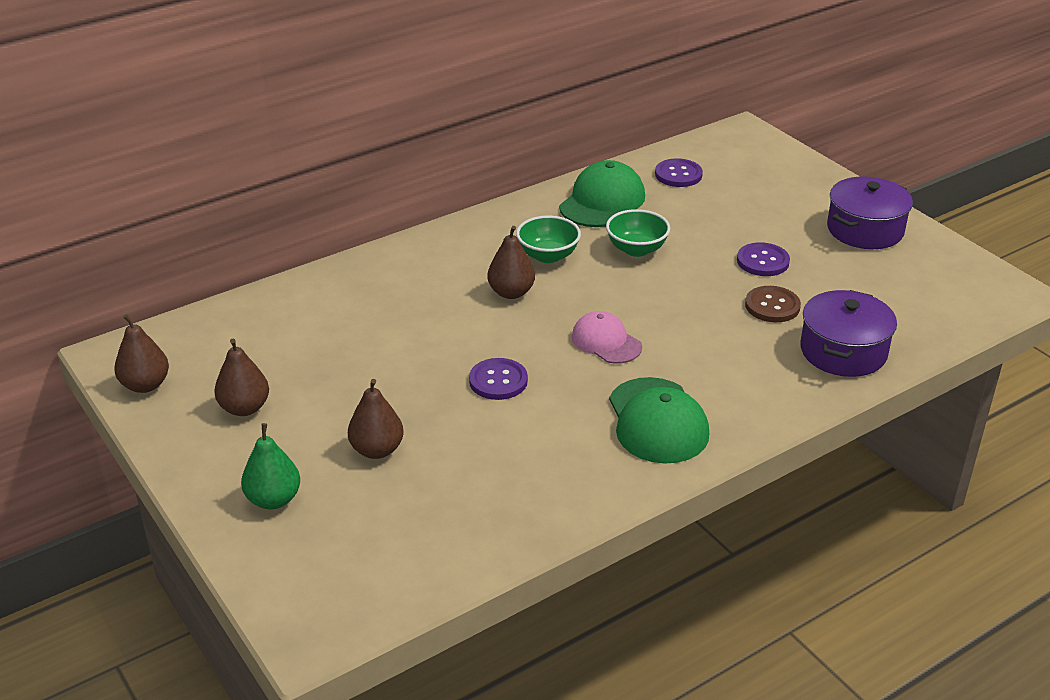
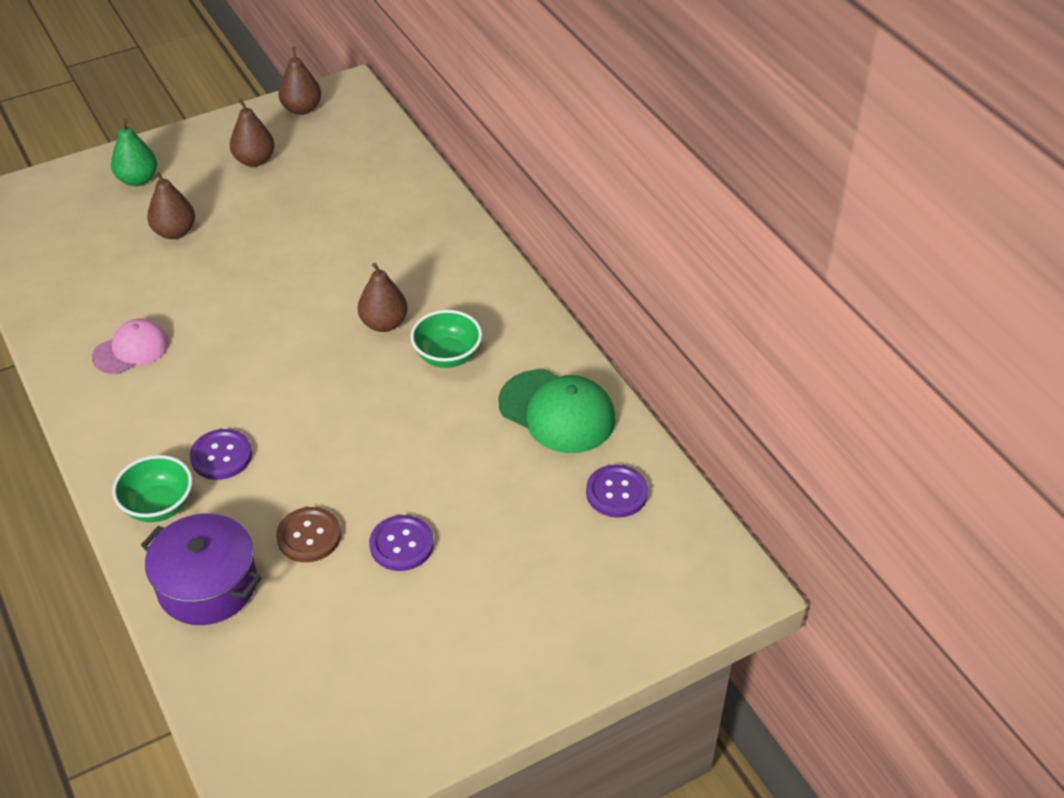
camera: 95 degrees right, 10 degrees up
(498, 381) = (243, 307): purple button -> purple button (221, 456)
(606, 342) = (281, 387): pink cap -> pink cap (131, 350)
(636, 249) = (448, 430): green bowl -> green bowl (158, 506)
(657, 421) = (147, 411): green cap -> none
(865, 230) = (456, 672): purple pot -> none

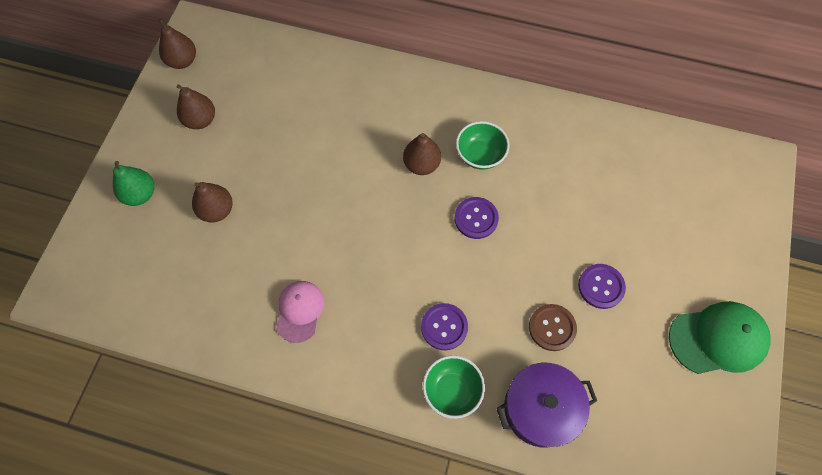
camera: 45 degrees left, 20 degrees up
(557, 412) = (574, 140): green cap -> green cap (718, 339)
(616, 492) = (656, 161): purple button -> purple button (476, 218)

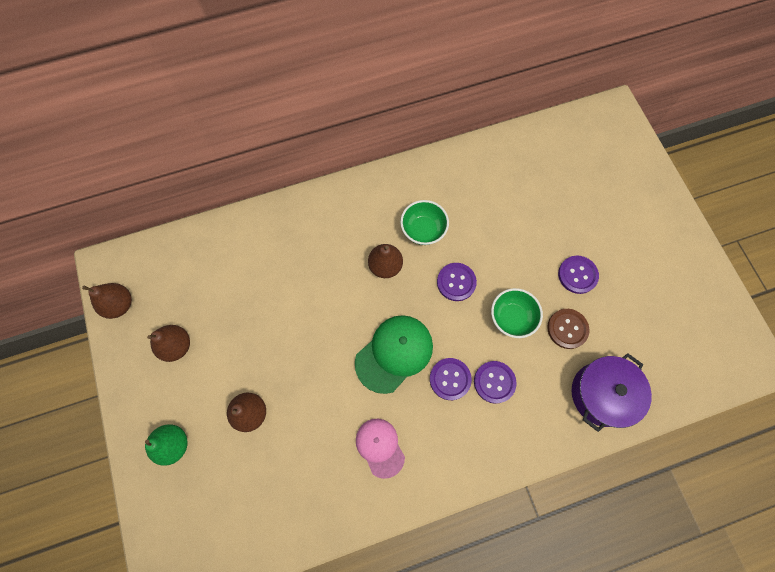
camera: 35 degrees left, 5 degrees up
(405, 297) = (450, 379): none -> purple button
(452, 390) = (534, 426): green bowl -> green bowl (511, 318)
(718, 339) = (675, 260): green cap -> green cap (394, 353)

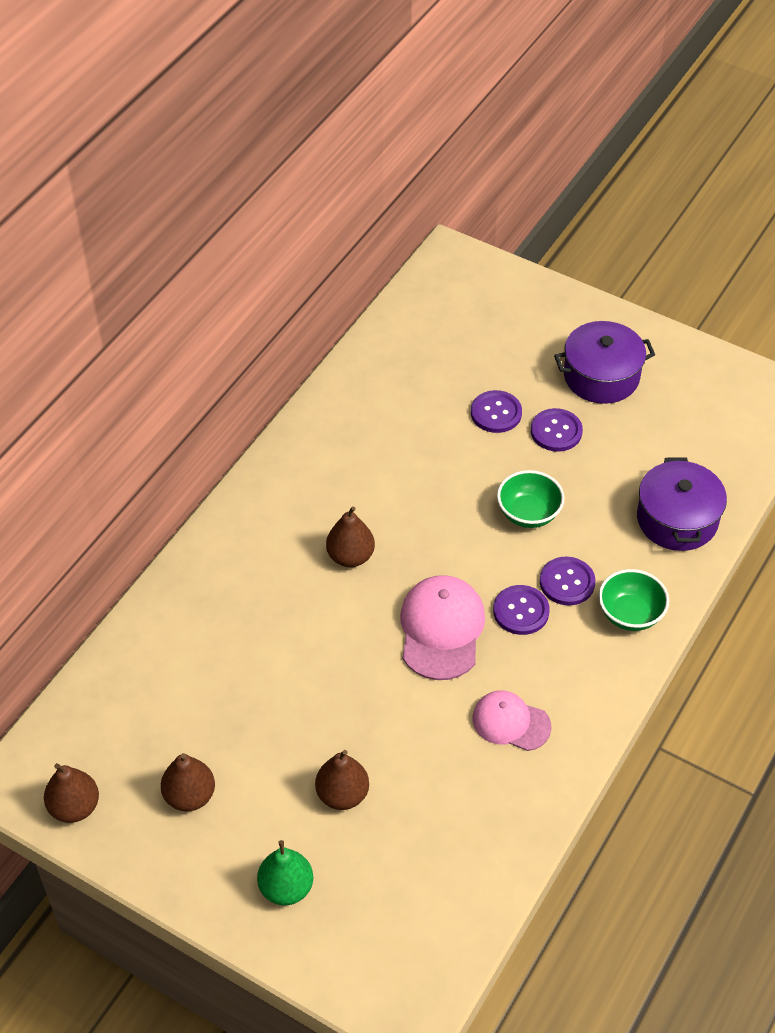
camera: 40 degrees left, 20 degrees down
(394, 353) = (441, 629): green cap -> pink cap
(423, 230) = (357, 495): green bowl -> green bowl (630, 614)
(456, 282) = (441, 520): purple button -> purple button (496, 413)
(567, 329) = (592, 486): brown button -> none
(640, 258) = (601, 376): none -> purple pot

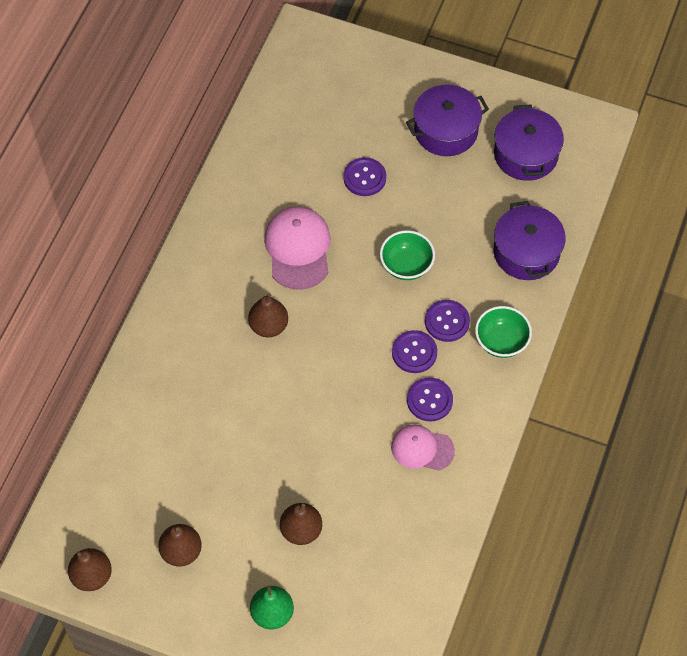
camera: 10 degrees left, 10 degrees up
(441, 629) = (354, 378): pink cap -> pink cap (298, 249)
(556, 431) = (416, 187): purple button -> purple button (429, 400)
(693, 414) = (525, 154): none -> purple pot

